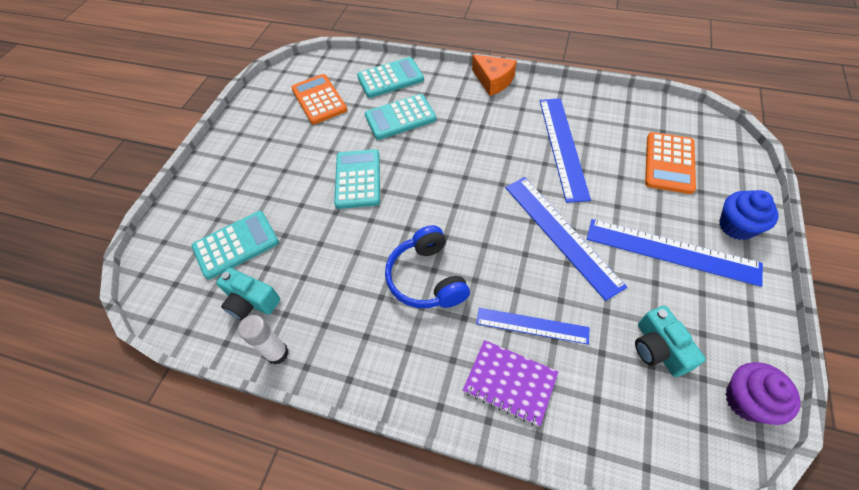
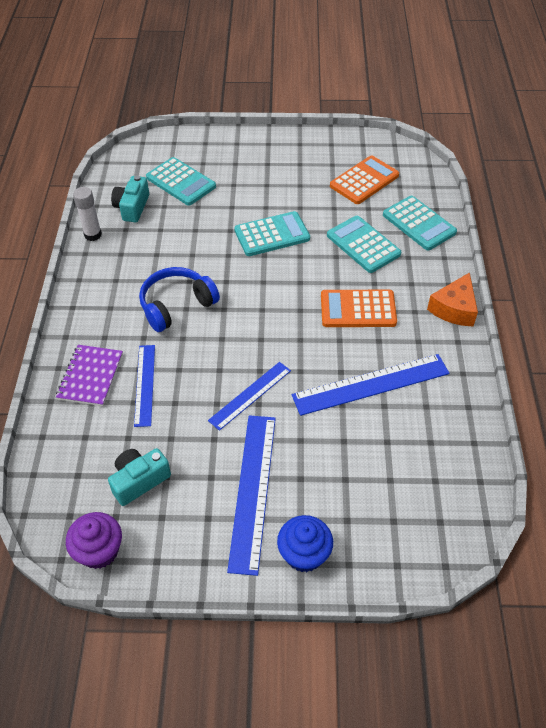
camera: 70 degrees right, 5 degrees down
(561, 234) = (250, 395): blue ruler -> blue ruler, size x0.62
(669, 163) = (381, 487): orange calculator -> orange calculator (358, 309)

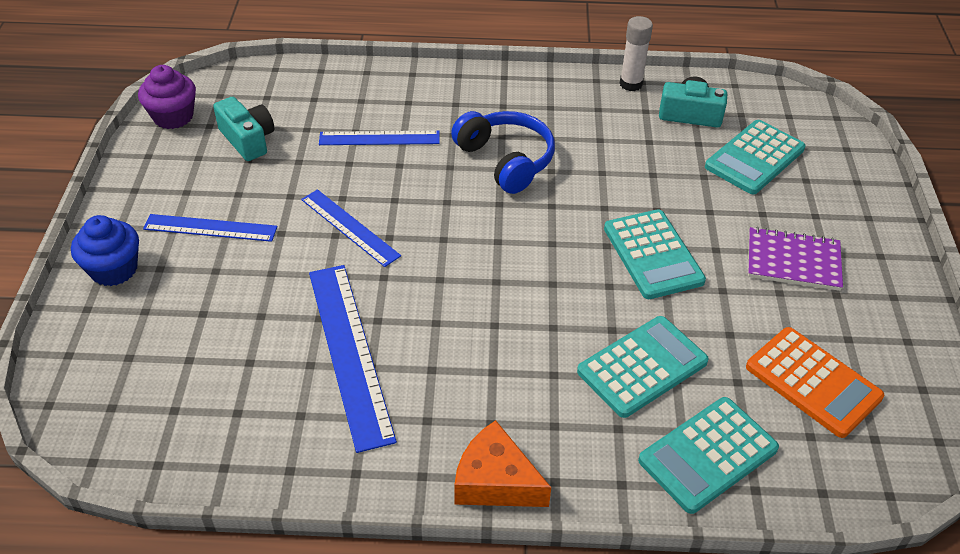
camera: 90 degrees right, 5 degrees down
(90, 376) = (396, 97): purple notebook -> purple notebook (793, 261)
(253, 490) = (210, 228): blue ruler -> blue ruler, size x0.62
(358, 309) = (496, 348): orange calculator -> none

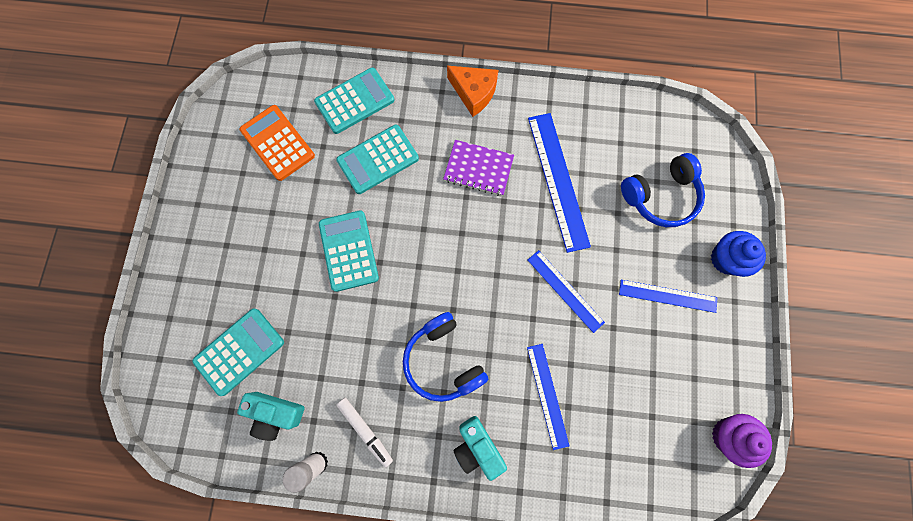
camera: 175 degrees left, 30 degrees up
(189, 339) = (660, 196): none -> blue headphones
(248, 139) = (658, 399): turquoise camera -> turquoise camera (477, 447)
(379, 138) = (547, 395): blue ruler -> blue ruler turned 75 degrees clockwise
(585, 106) = (365, 430): none -> white marker
(793, 261) = (252, 239): purple notebook -> purple notebook (478, 169)

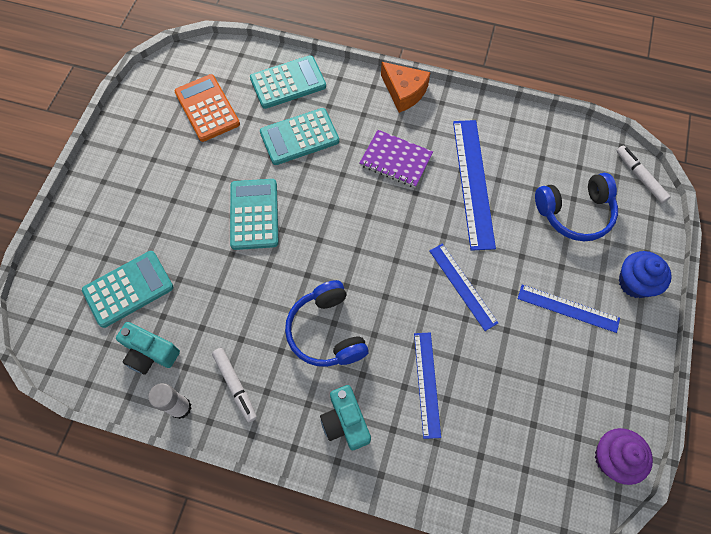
camera: 10 degrees right, 10 degrees down
(716, 148) = (639, 177): none -> white marker

